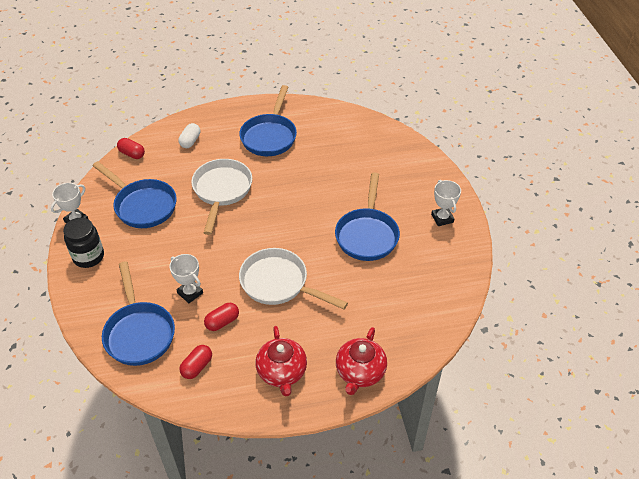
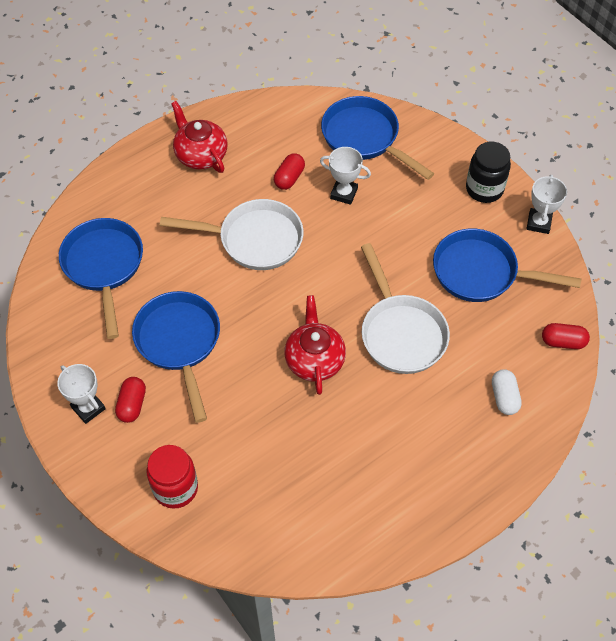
camera: 155 degrees right, 10 degrees up
(197, 367) = (286, 130): red capsule -> red capsule (132, 404)
(270, 136) = (398, 456): blue pan -> blue pan (104, 266)
(360, 372) = (123, 182): red teapot -> red teapot (314, 360)
(403, 163) = (175, 488): none -> red jar

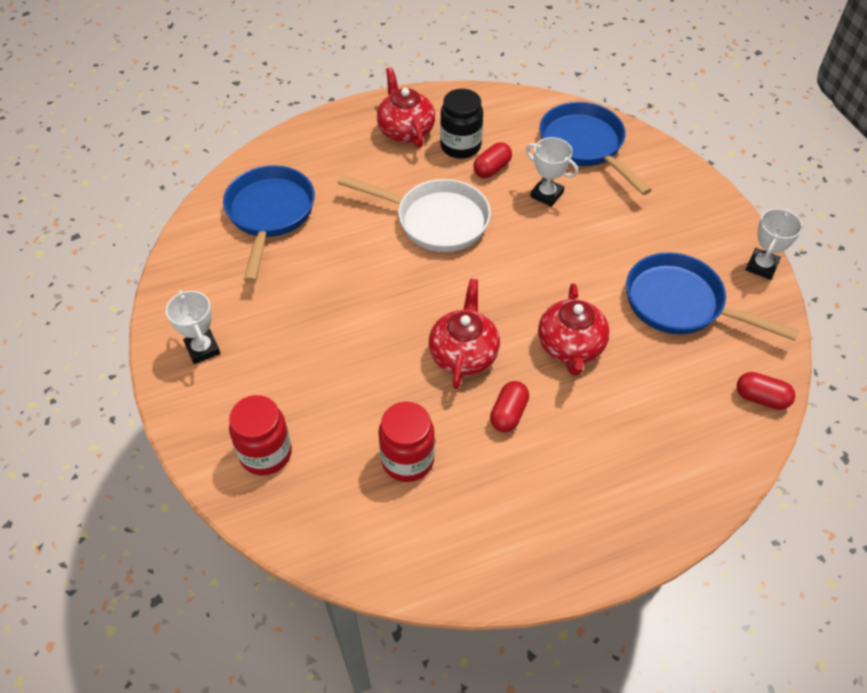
camera: 15 degrees right, 5 degrees down
(132, 404) = (250, 356): red capsule -> red capsule (508, 414)
(179, 343) = (321, 305): blue pan -> none
(295, 464) = (407, 460): none -> red jar
(401, 332) = (570, 347): white pan -> red teapot
(484, 189) = (706, 220): black jar -> black jar (460, 146)
(504, 397) = (674, 443): white capsule -> none

